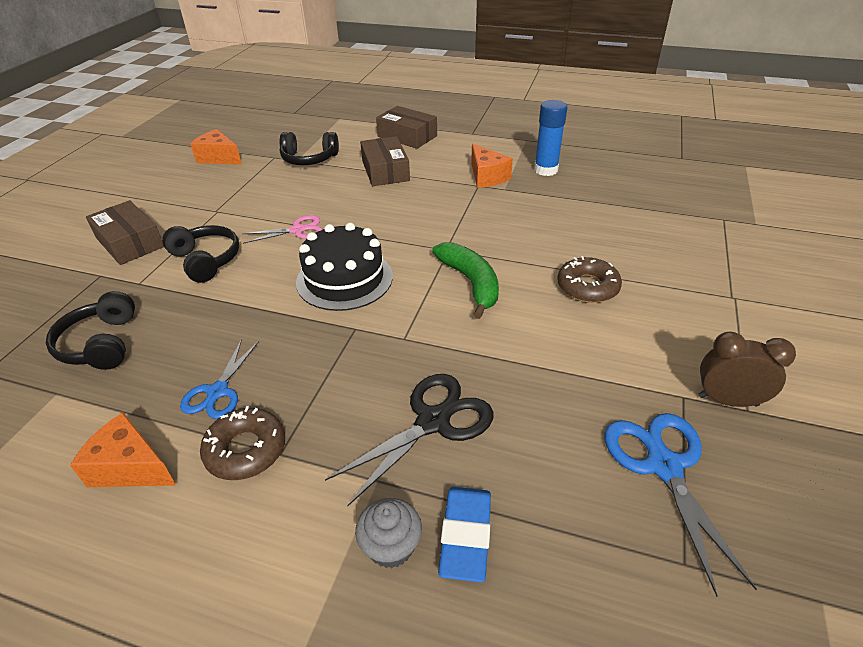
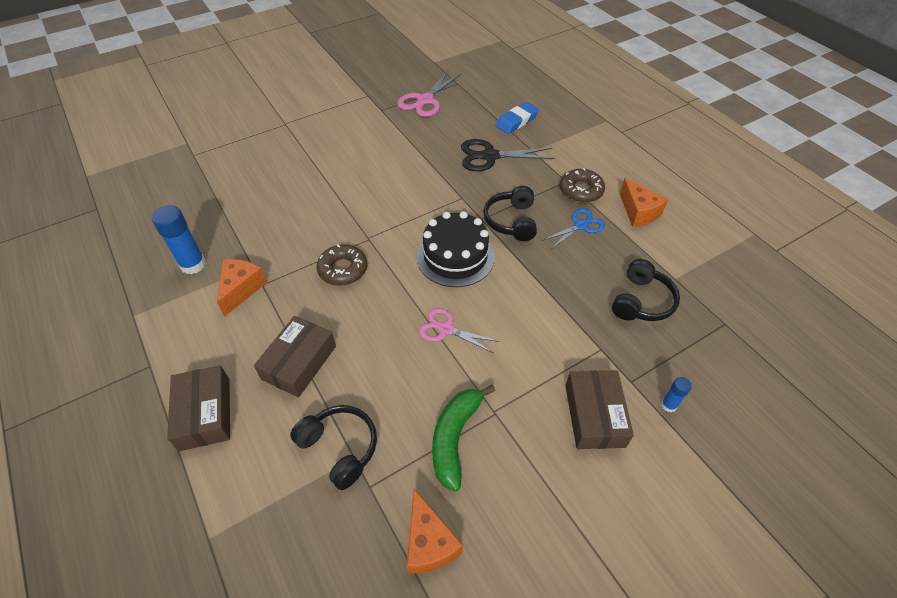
camera: 140 degrees left, 10 degrees up
(58, 276) = (668, 405): none -> blue glue stick
(206, 260) = (538, 341): black headphones -> black headphones (511, 221)
(391, 546) = (545, 132): grey cupcake -> none
(471, 283) = (388, 206): green banana -> green banana (455, 437)
(587, 287) = (335, 167): brown donut -> brown donut (343, 269)
(663, 465) = (425, 100): blue scissors -> pink scissors
(727, 400) = (368, 100): brown clock -> none

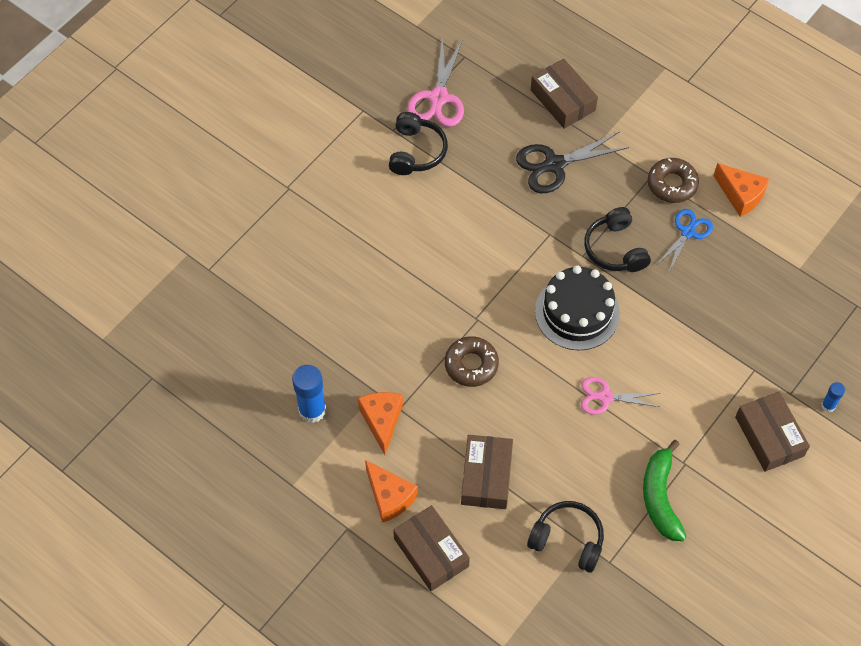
camera: 20 degrees left, 10 degrees up
(429, 543) = (678, 587): orange cheese -> orange cheese (389, 497)
(517, 121) = (562, 100): blue eraser -> brown box
(641, 301) = (775, 305): black headphones -> black headphones (416, 151)

